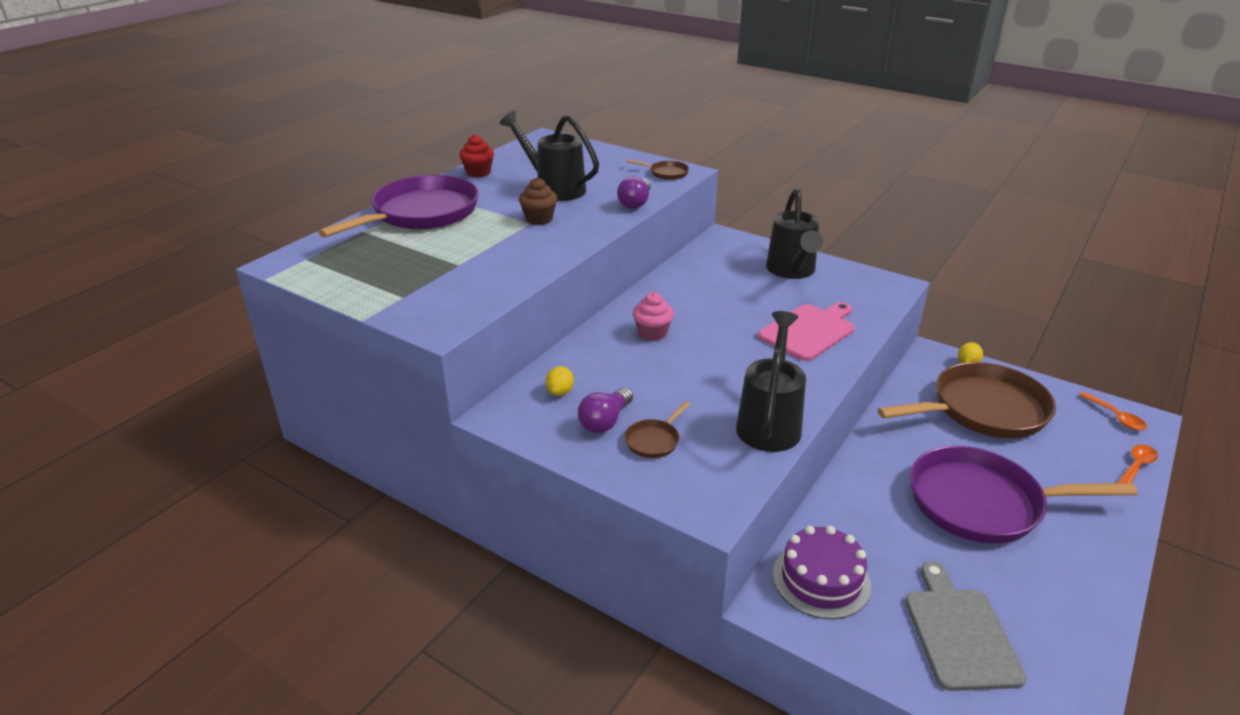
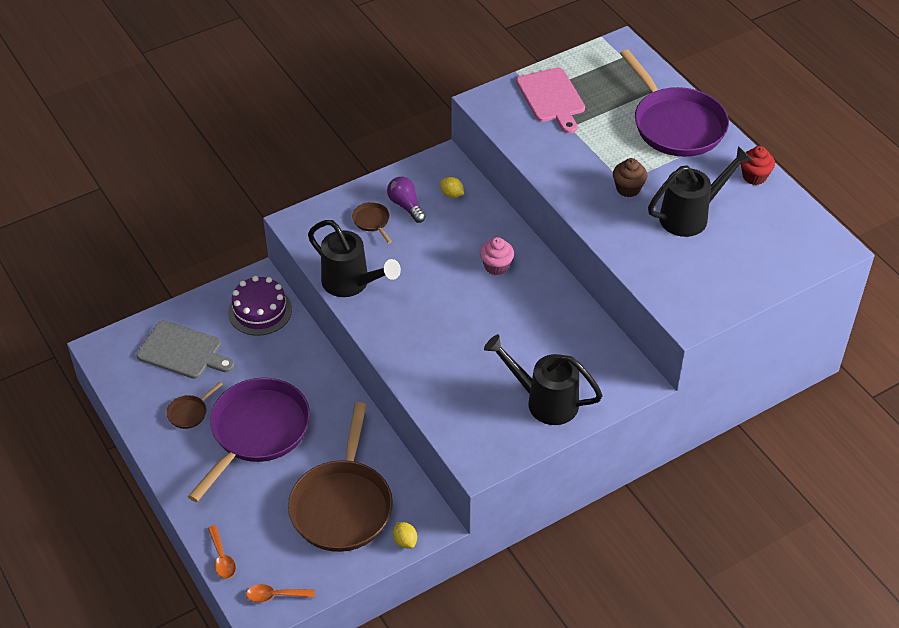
camera: 115 degrees right, 15 degrees up
(635, 203) = (630, 258): purple light bulb -> none
(666, 173) = (691, 305): brown pan -> brown pan (189, 412)
(809, 331) = (442, 361): pink cutting board -> pink cutting board (551, 98)

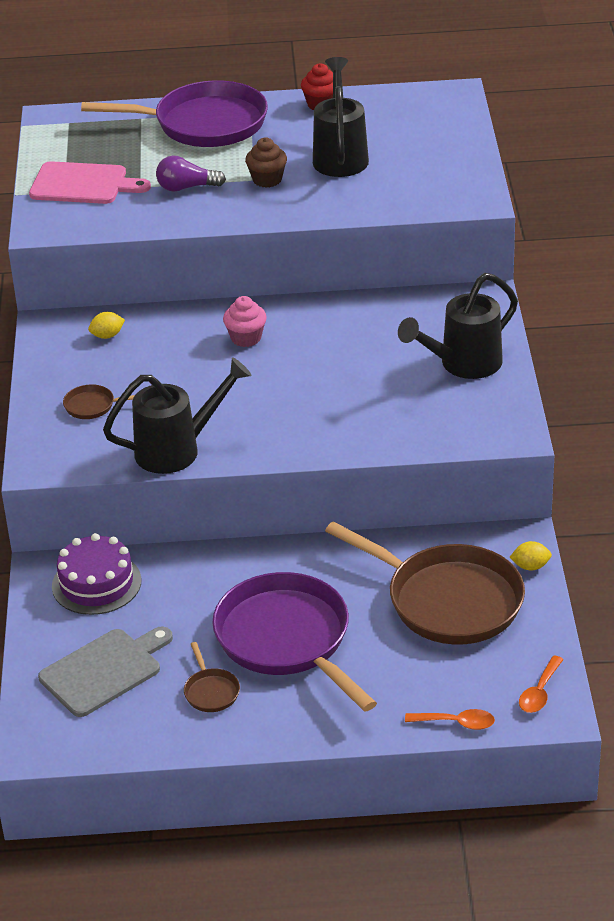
camera: 60 degrees left, 10 degrees down
(406, 206) = (92, 374): purple light bulb -> purple light bulb (186, 187)

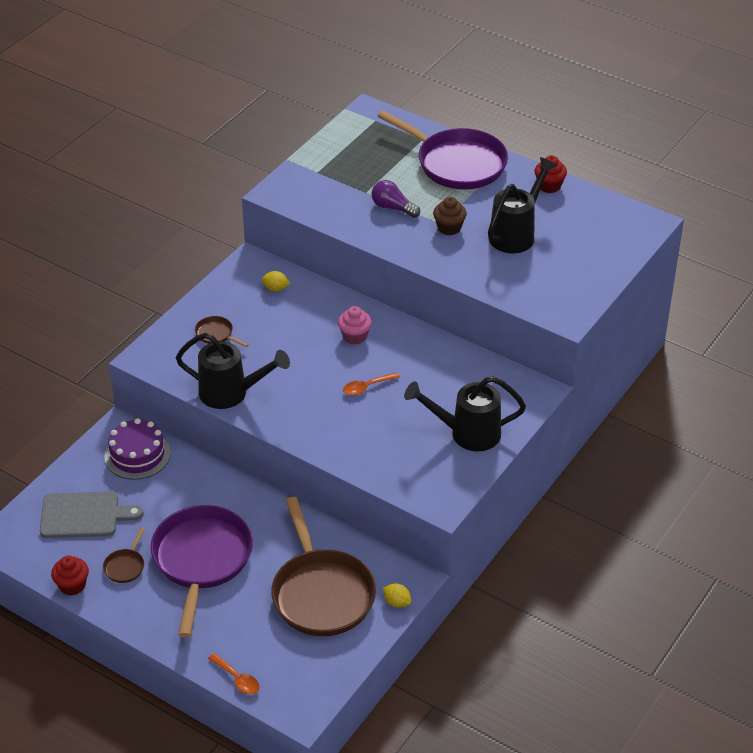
camera: 35 degrees right, 5 degrees up
(83, 184) = (334, 172): pink cutting board -> none
(173, 742) = (72, 585): none -> red cupcake
(539, 692) = (307, 691): orange spoon -> orange spoon (367, 387)

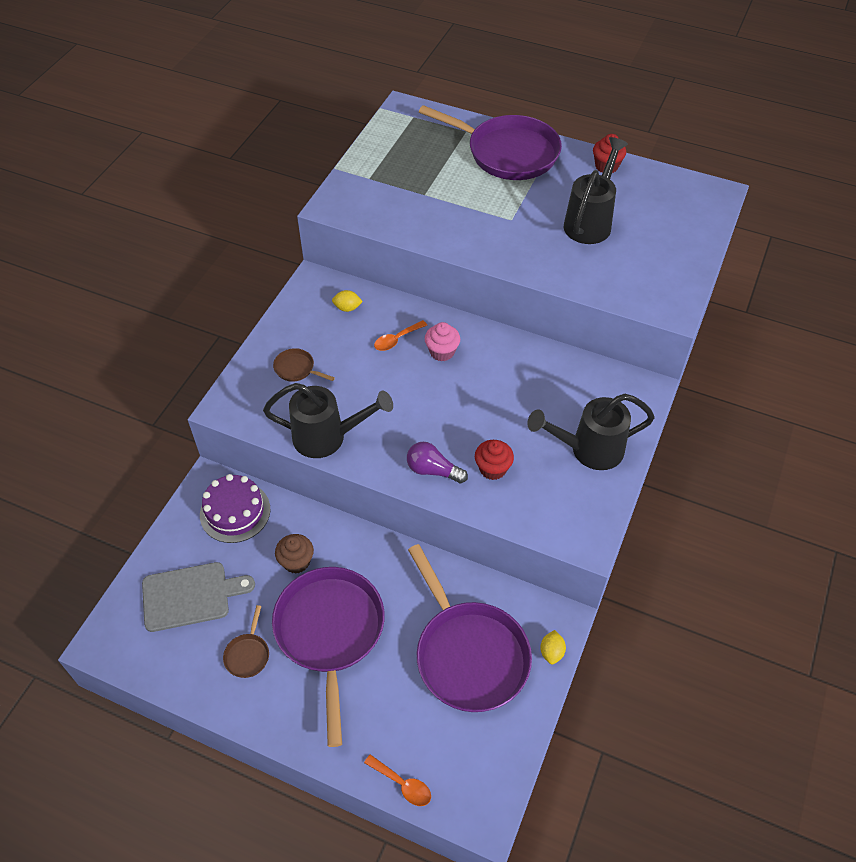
camera: 10 degrees left, 10 degrees up
(72, 585) = (193, 689): red cupcake -> red cupcake (492, 469)
(321, 593) = (468, 654): brown pan -> purple pan
(367, 387) = (469, 409): orange spoon -> orange spoon (397, 339)
(393, 208) = (457, 208): purple light bulb -> purple light bulb (433, 470)
(397, 602) = (551, 652): yellow lemon -> yellow lemon turned 75 degrees clockwise
(449, 228) = (520, 223): brown cupcake -> brown cupcake (296, 562)

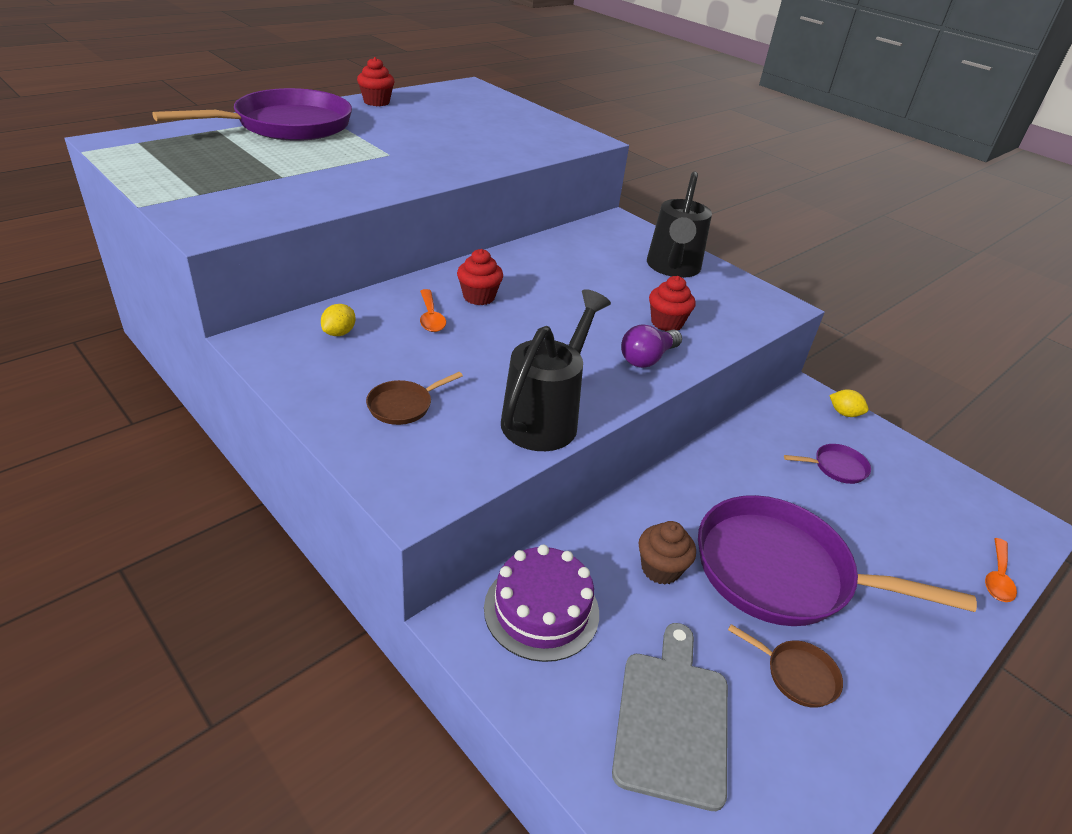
camera: 70 degrees left, 15 degrees down
(402, 784) = (997, 577): orange spoon -> orange spoon turned 150 degrees clockwise
(442, 352) = (479, 297): pink cupcake -> red cupcake
(468, 654) = (836, 467): purple pan -> purple pan, size x0.40
(590, 222) = (441, 129): black watering can -> none

